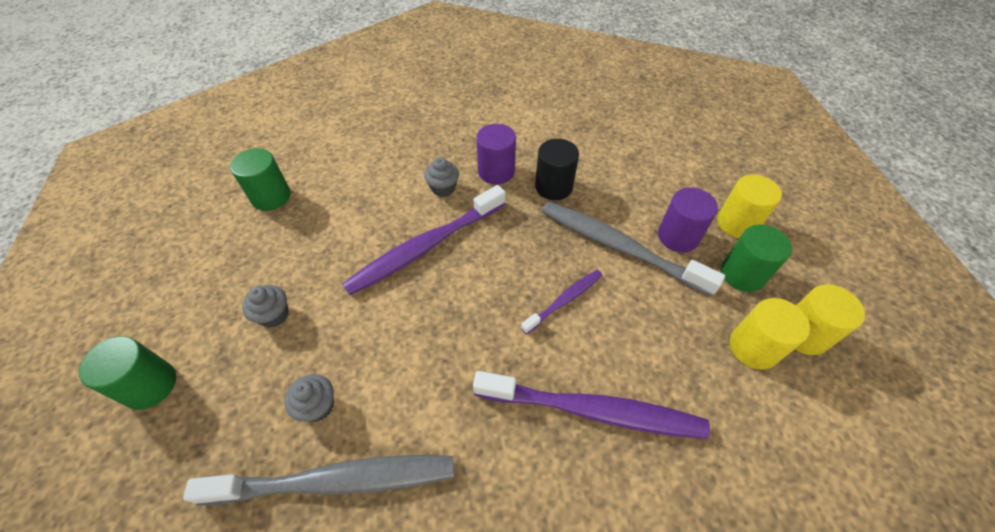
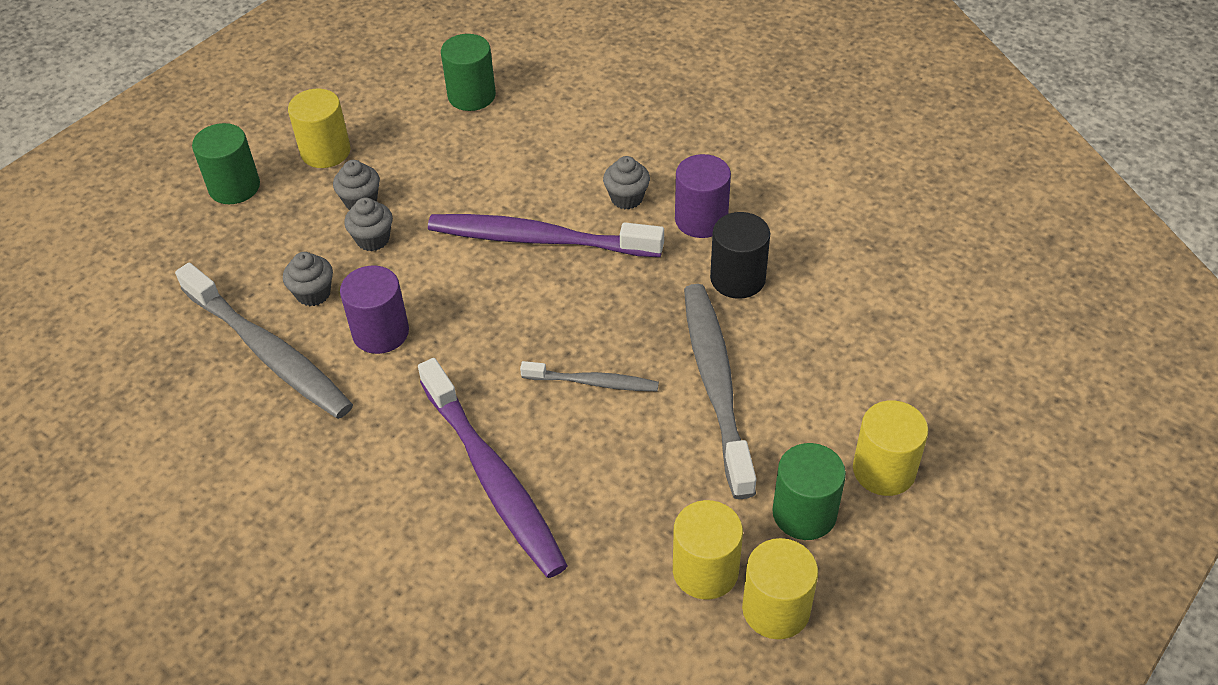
camera: 50 degrees right, 5 degrees down
(202, 303) = (325, 152): none -> yellow cylinder
(315, 332) = (373, 239): none -> grey cupcake
(564, 300) = (593, 382): purple toothbrush -> grey toothbrush
(678, 236) = (793, 426): purple cylinder -> purple cylinder (381, 332)

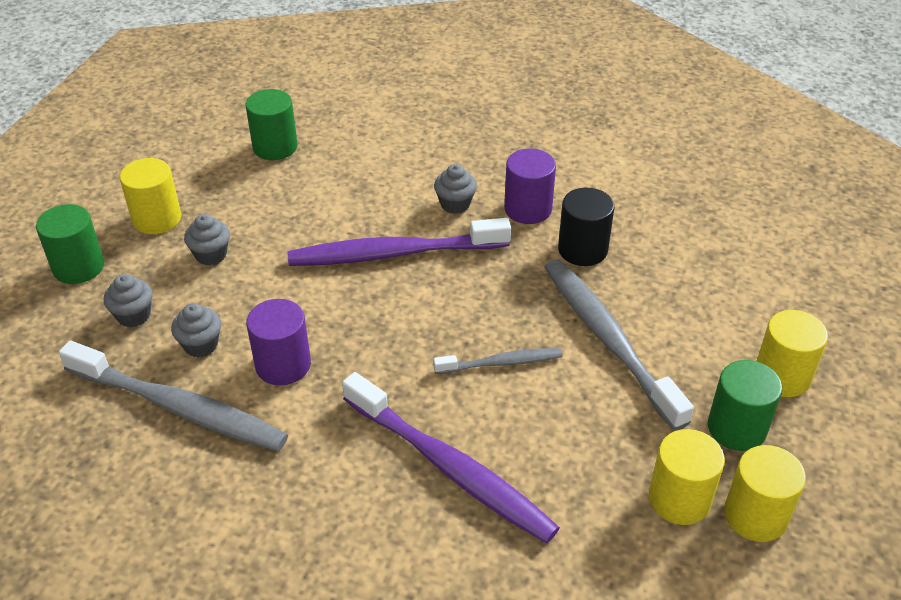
camera: 20 degrees left, 5 degrees down
(373, 239) = (238, 285): grey cupcake -> grey cupcake (134, 315)

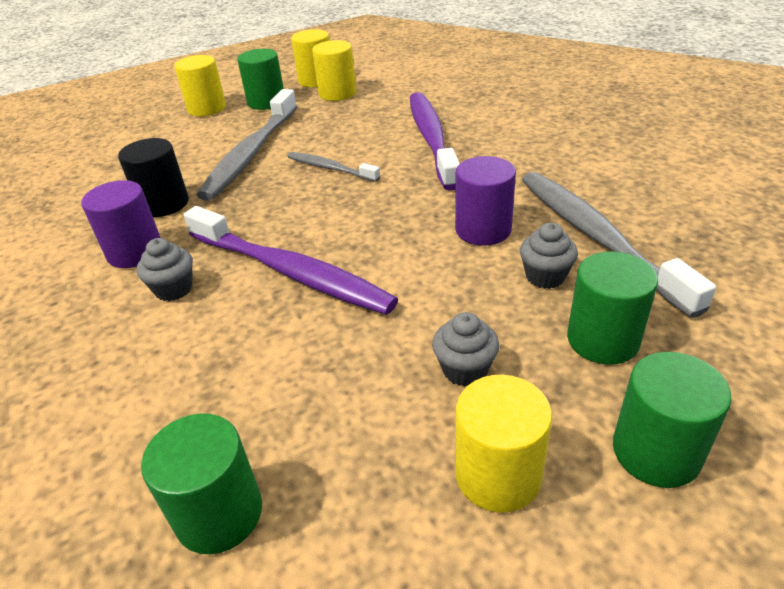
camera: 135 degrees left, 5 degrees down
(134, 315) = (602, 340): grey cupcake -> green cylinder

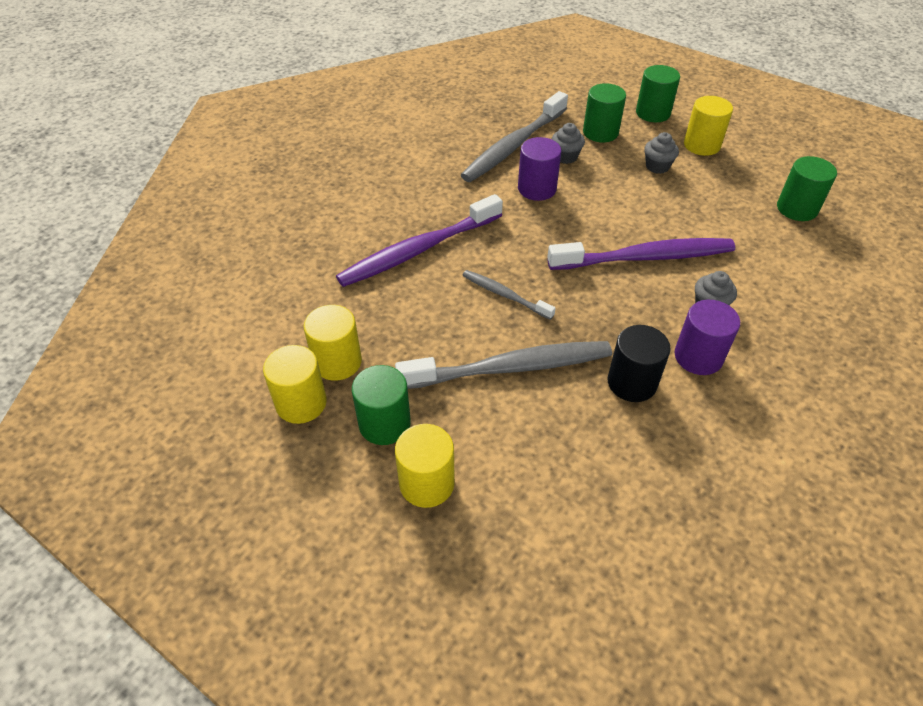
camera: 120 degrees left, 10 degrees up
(290, 271) = (645, 257): purple toothbrush -> purple toothbrush turned 75 degrees clockwise
(330, 168) = (505, 295): grey toothbrush -> grey toothbrush turned 120 degrees clockwise

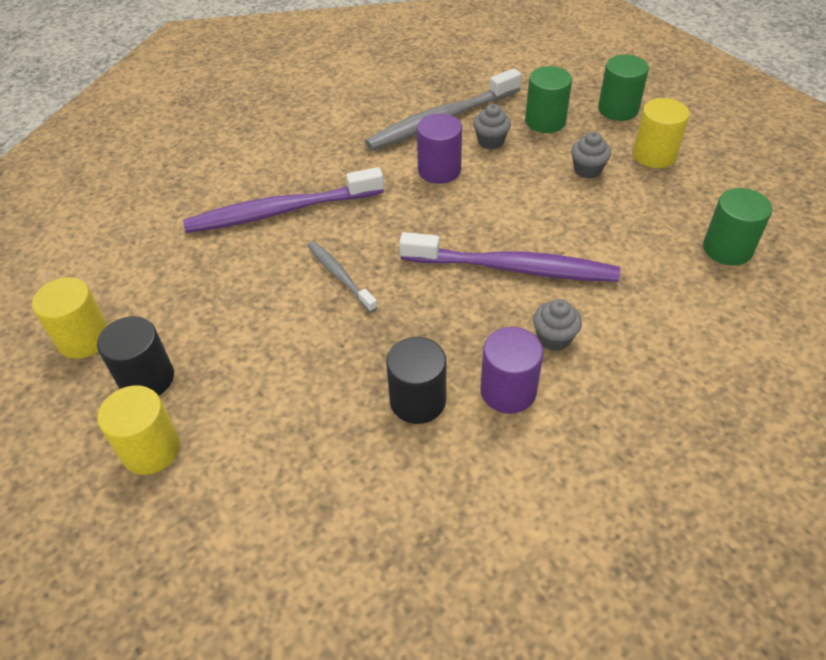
camera: 20 degrees right, 0 degrees up
(337, 362) = (139, 306): yellow cylinder -> none
(384, 424) = (147, 379): green cylinder -> black cylinder
(510, 368) = (301, 353): grey toothbrush -> none

